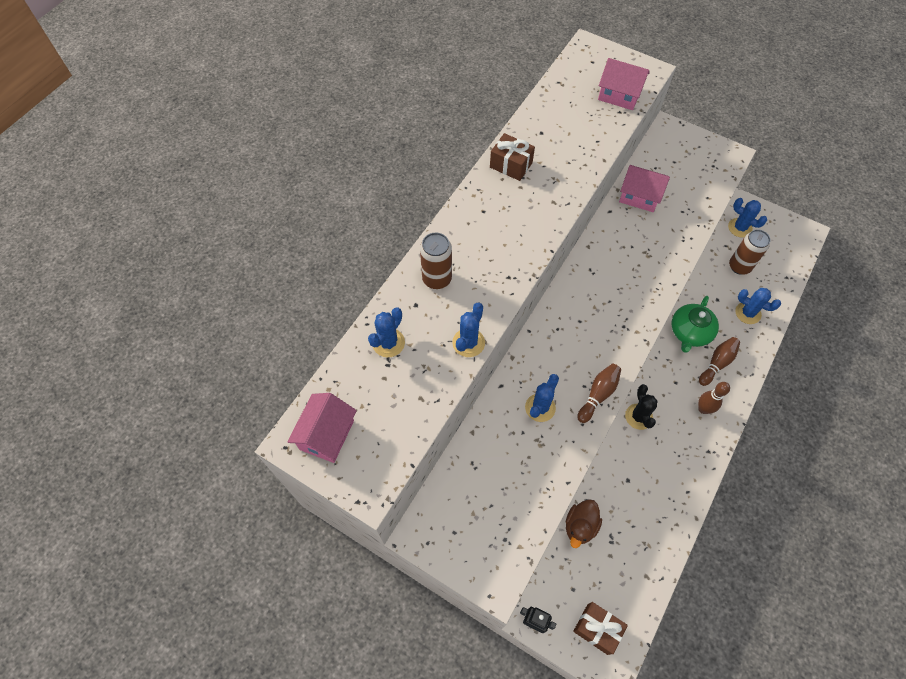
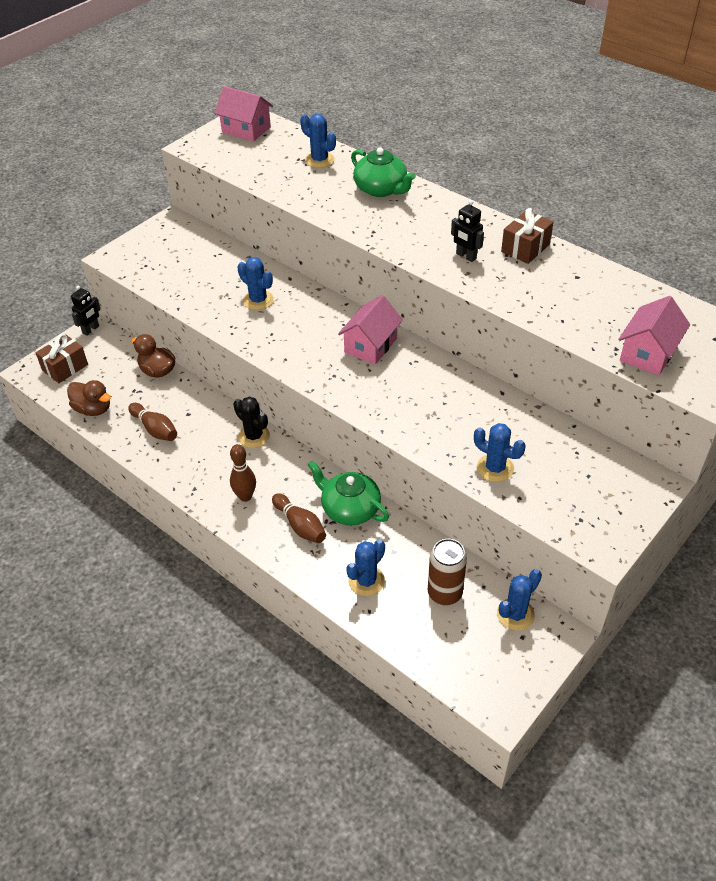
camera: 100 degrees right, 15 degrees down
(437, 279) = (381, 189): brown can -> green teapot
(468, 343) = (306, 201): blue cactus -> blue cactus (495, 468)
(531, 204) = (466, 256): none -> black robot
(598, 395) = (258, 342): brown bowling pin -> brown bowling pin (155, 429)
(638, 416) = (254, 436): black cactus -> black cactus turned 45 degrees clockwise
(639, 196) = (524, 425): pink house -> pink house (371, 345)
(646, 575) = (93, 409): none -> brown duck

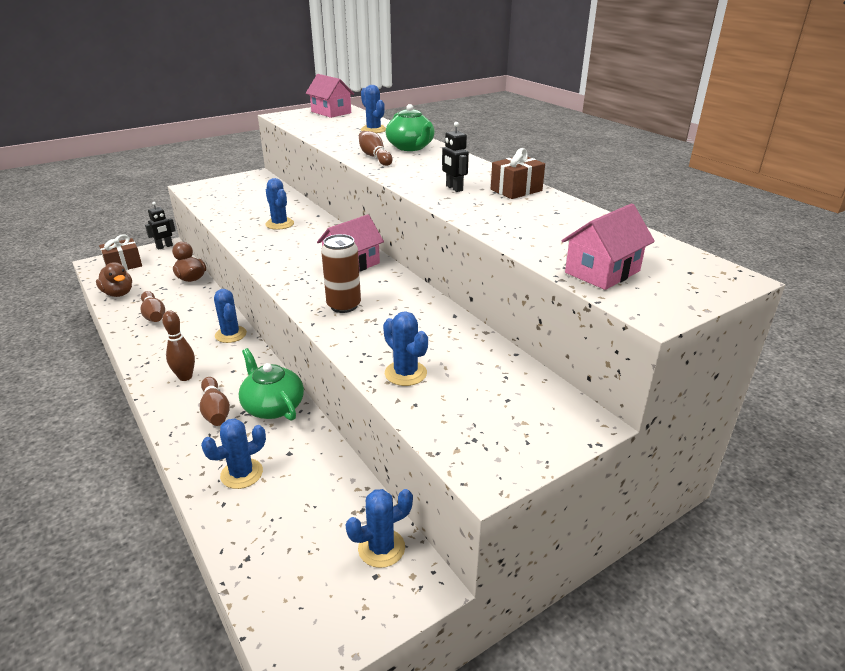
camera: 15 degrees right, 15 degrees down
(254, 436) = (230, 334): black cactus -> blue cactus
(355, 215) = (374, 157): none -> brown bowling pin
(444, 593) = (315, 505): brown can -> brown can (344, 306)

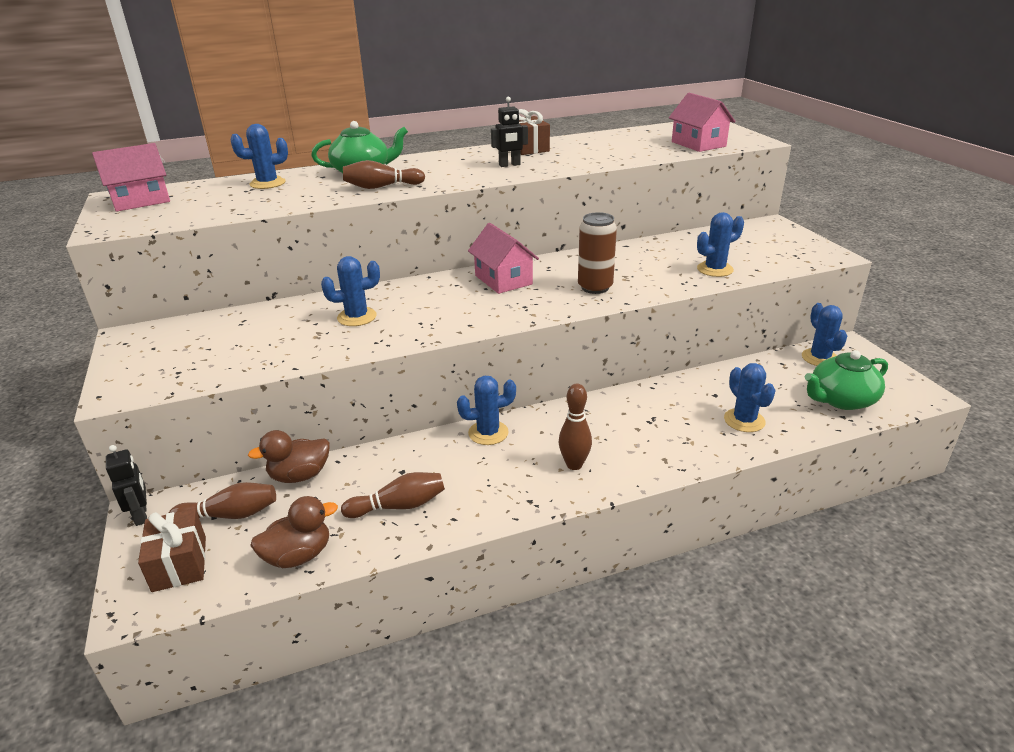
camera: 75 degrees left, 0 degrees up
(215, 410) = (645, 439): brown bowling pin -> brown bowling pin (230, 515)
(273, 406) = (643, 403): green teapot -> green teapot (841, 399)

